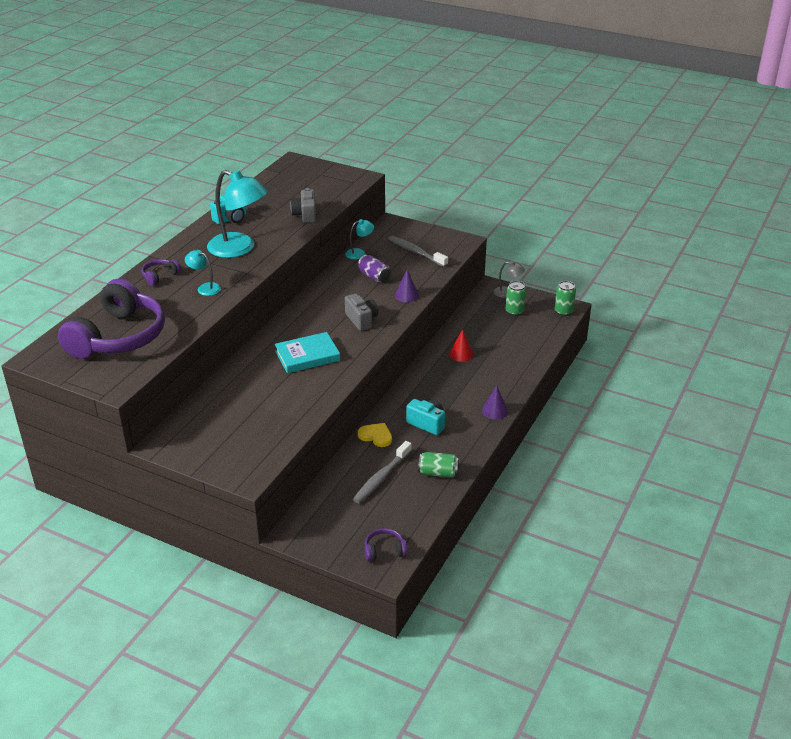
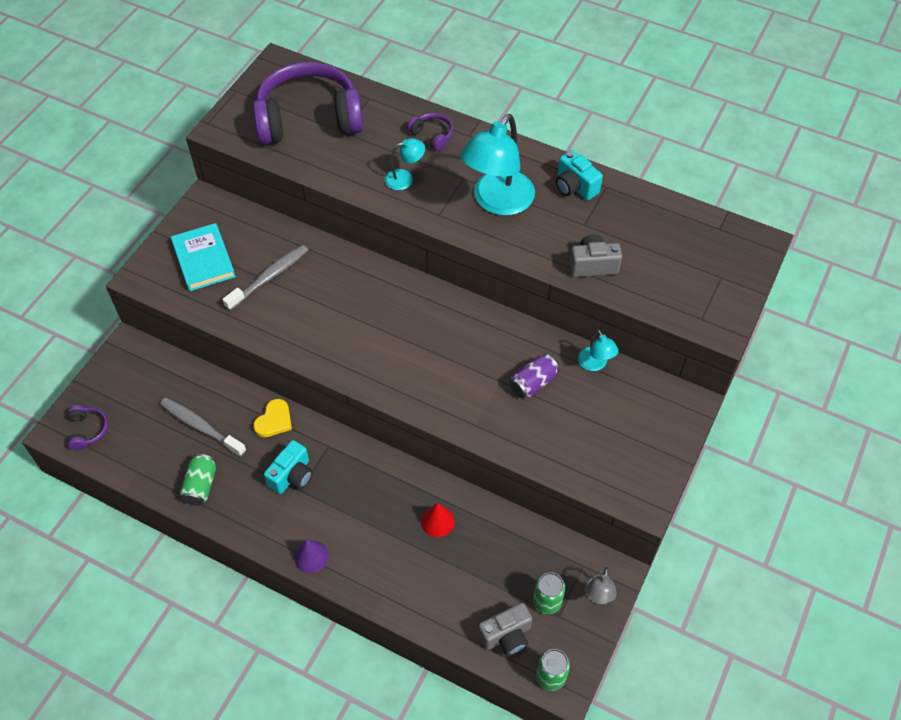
camera: 90 degrees right, 20 degrees up
(118, 337) = (309, 118): purple headphones -> purple headphones turned 150 degrees clockwise
(205, 288) = (405, 178): turquoise lamp -> turquoise lamp turned 45 degrees clockwise
(307, 356) = (349, 316): turquoise book -> turquoise book (204, 260)
(361, 320) = (425, 370): grey camera -> grey camera (506, 635)
(406, 295) = (485, 423): purple cone -> none
(416, 252) = (604, 435): grey toothbrush -> grey toothbrush (269, 277)

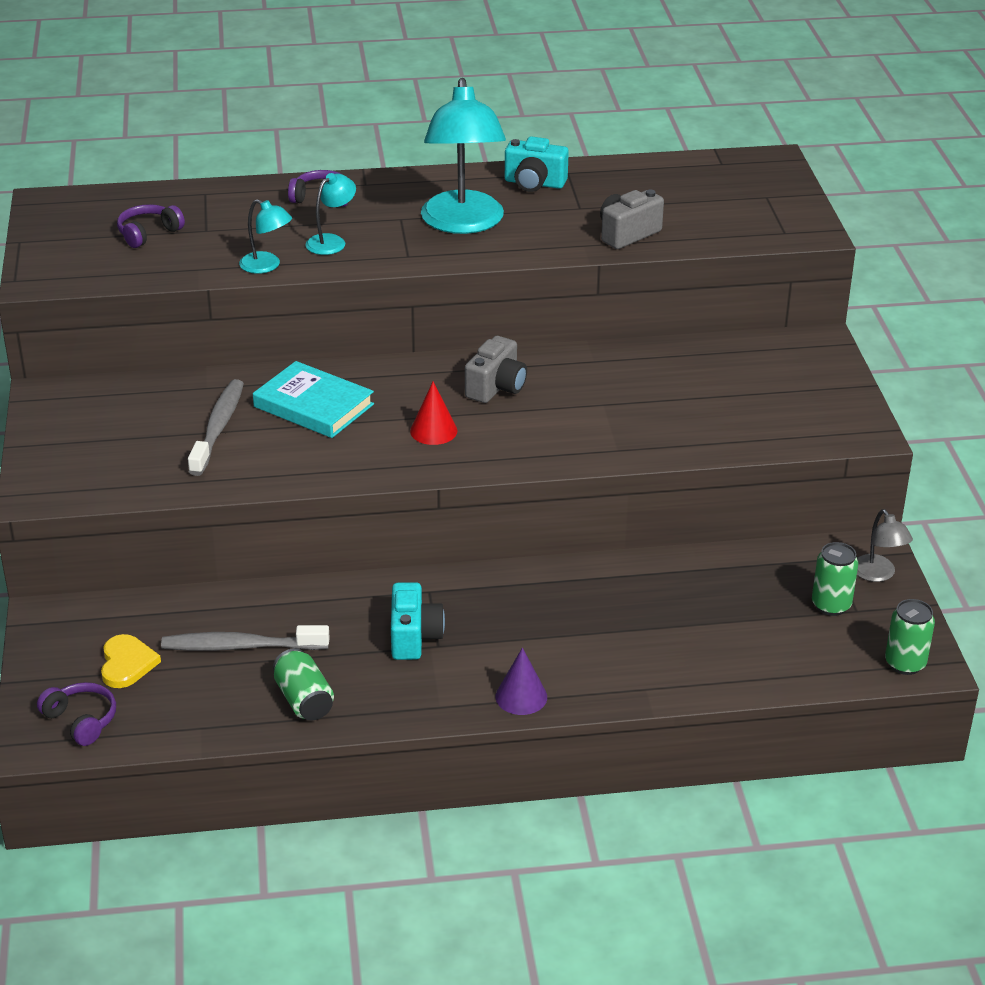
camera: 35 degrees left, 20 degrees down
(204, 260) = (110, 446): turquoise book -> turquoise book (313, 405)
(274, 420) = (333, 598): yellow heart -> yellow heart (127, 663)
(309, 118) = (148, 233): purple headphones -> purple headphones, size x0.40
(437, 521) = (635, 596): red cone -> red cone (433, 431)
(506, 635) = (821, 654): grey camera -> grey camera (496, 387)
(533, 383) = (641, 391): purple can -> none
(595, 364) = (689, 350): turquoise lamp -> turquoise lamp (267, 266)

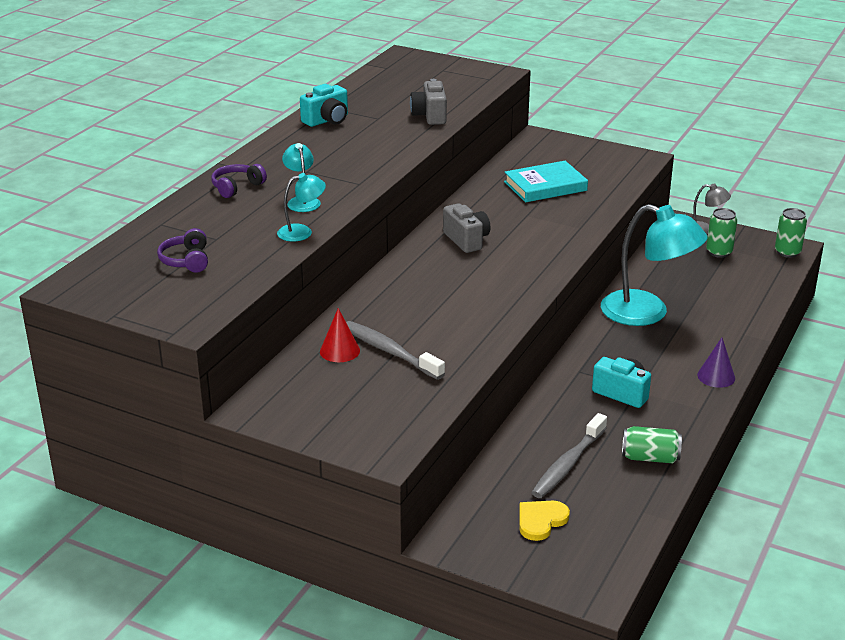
camera: 55 degrees left, 5 degrees down
(81, 720) = (589, 563): purple headphones -> none
(127, 663) = (541, 521): yellow heart -> yellow heart turned 75 degrees counterclockwise
(313, 405) = (408, 307): turquoise book -> turquoise book (545, 186)
(433, 431) = (490, 276): red cone -> red cone (339, 351)
(463, 223) = (344, 155): turquoise lamp -> turquoise lamp (647, 313)

